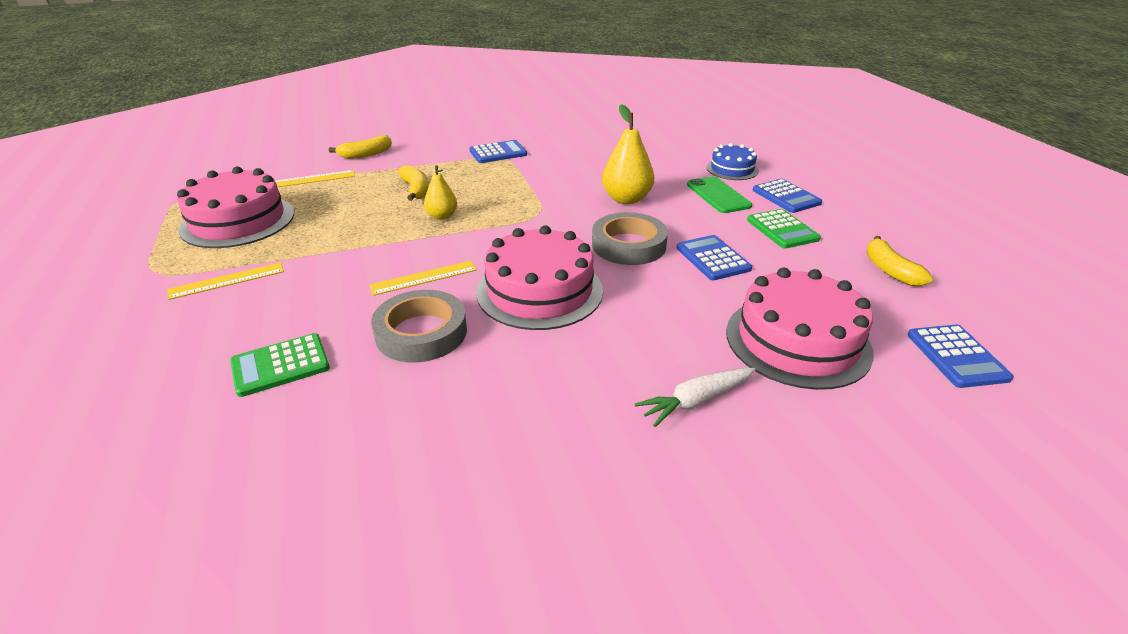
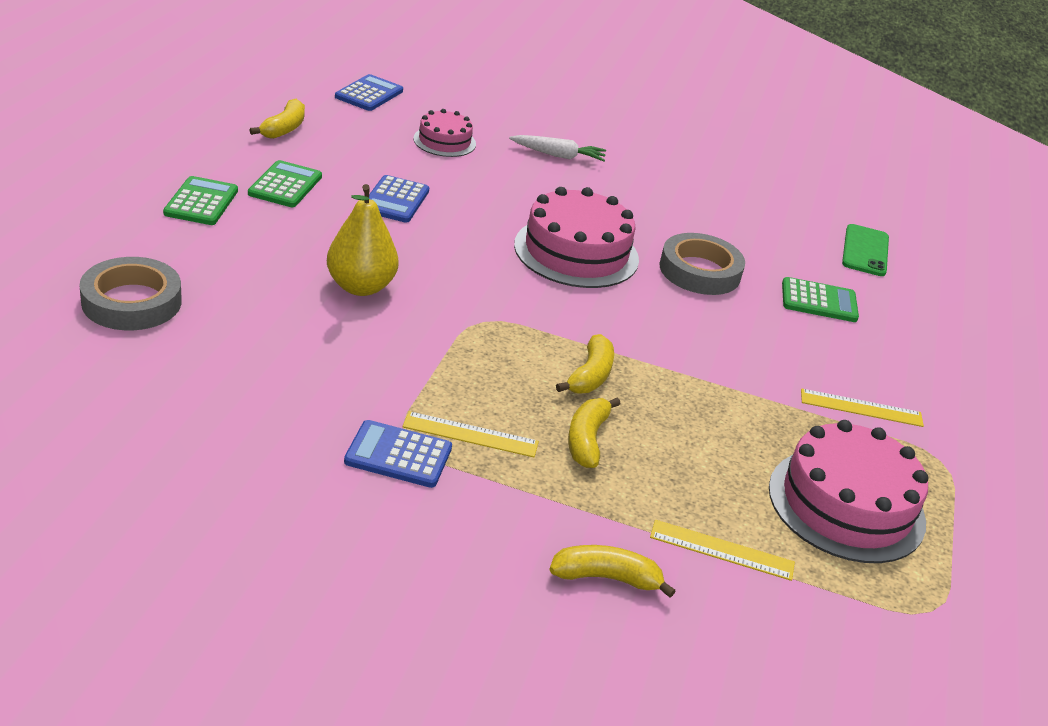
camera: 150 degrees left, 0 degrees up
(424, 278) = (666, 313): yellow ruler -> yellow ruler (470, 434)
(442, 216) = (590, 375): yellow pear -> yellow banana
(628, 245) = (444, 245): grey tape -> grey tape (132, 302)
(718, 195) = (260, 239): green phone -> green phone (865, 251)
(732, 169) = (167, 255): blue cake -> none
(786, 197) = (201, 202): blue calculator -> green calculator
(797, 341) = (444, 141): pink cake -> pink cake, size x0.56

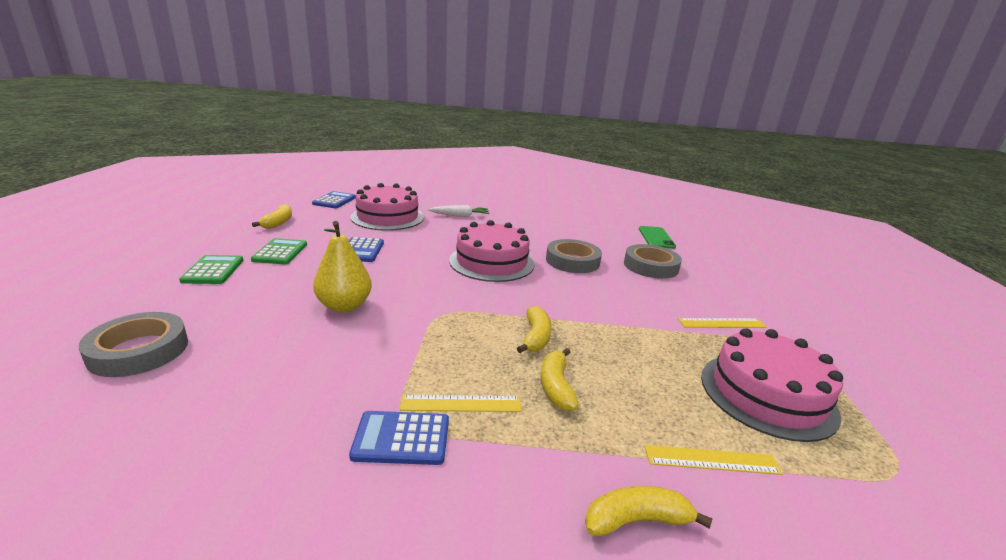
camera: 10 degrees left, 10 degrees down
(444, 141) = (387, 217): pink cake -> pink cake, size x1.79
(819, 301) = (650, 266): green calculator -> grey tape

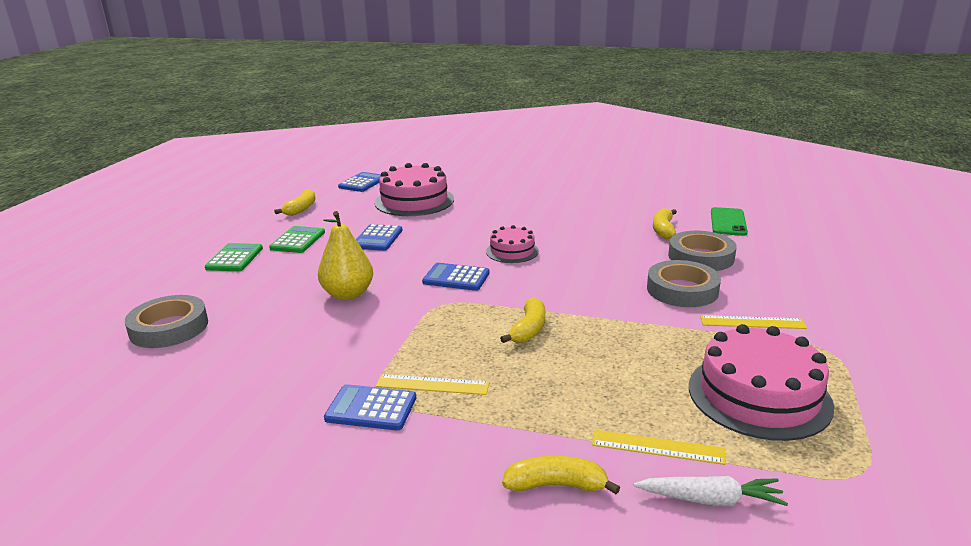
camera: 15 degrees right, 0 degrees up
(449, 287) = (456, 278): none -> blue calculator
(460, 216) = (495, 198): white carrot -> white carrot (710, 499)
(491, 262) = (512, 251): pink cake -> pink cake, size x0.56
(556, 387) = (530, 376): yellow banana -> yellow banana (663, 230)
(572, 261) = (606, 250): grey tape -> grey tape (682, 290)

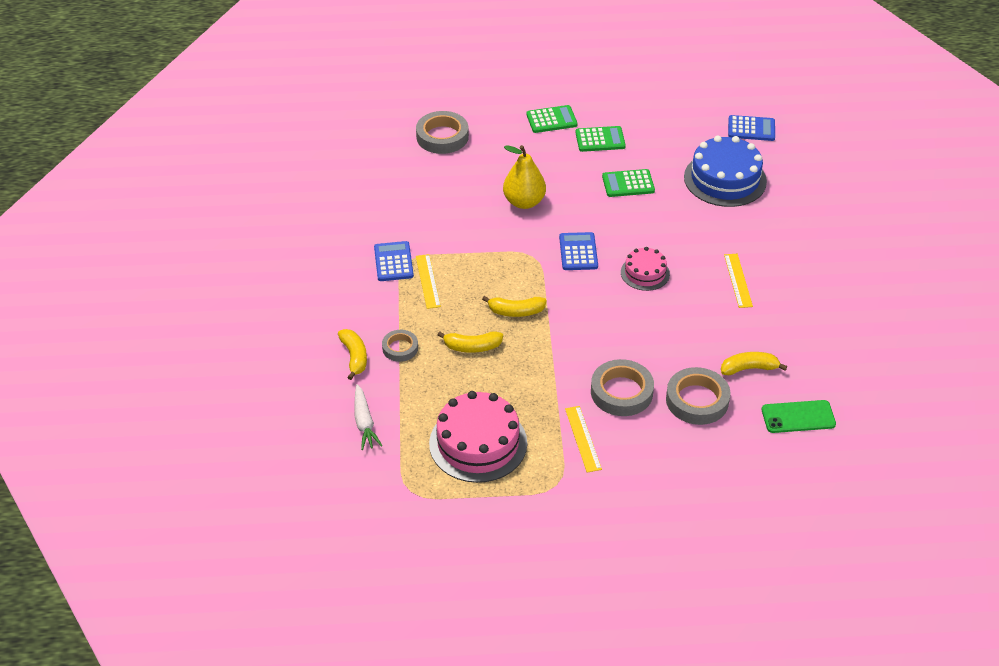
camera: 70 degrees right, 20 degrees up
(301, 209) = (665, 115): yellow banana -> yellow banana (472, 347)
(377, 238) = (628, 184): blue calculator -> green calculator
(414, 201) = (725, 179): pink cake -> blue cake
(555, 433) = (400, 348): none -> grey tape
(657, 447) = (403, 396): yellow ruler -> yellow ruler (737, 280)

